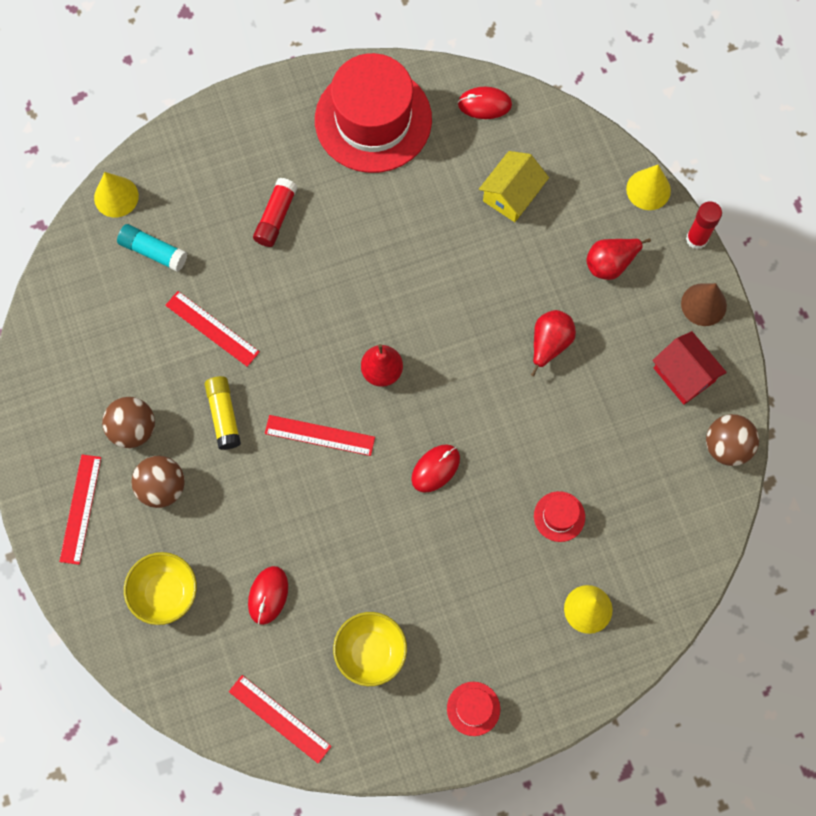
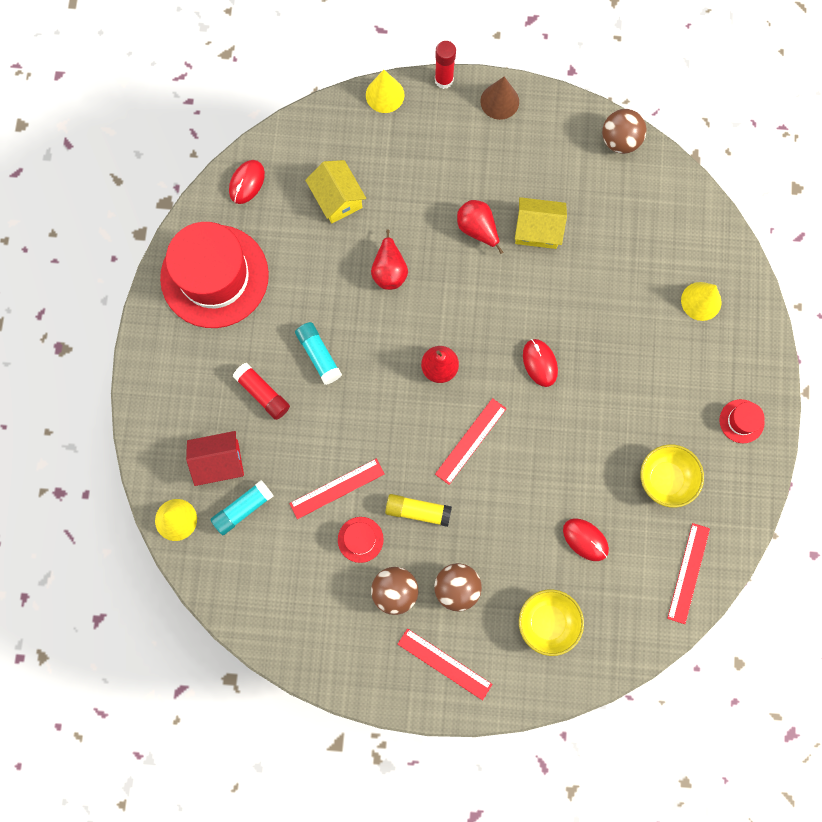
camera: 65 degrees left, 5 degrees up
(280, 718) = (688, 573): red ruler -> red ruler turned 45 degrees counterclockwise
(339, 251) = (319, 355): none -> turquoise glue stick
(559, 516) = (620, 288): red hat -> red hat (360, 539)
(580, 404) = (537, 230): none -> yellow house
(610, 264) = (433, 152): red pear -> red pear (389, 271)
(684, 375) = (549, 143): red house -> red house (219, 462)

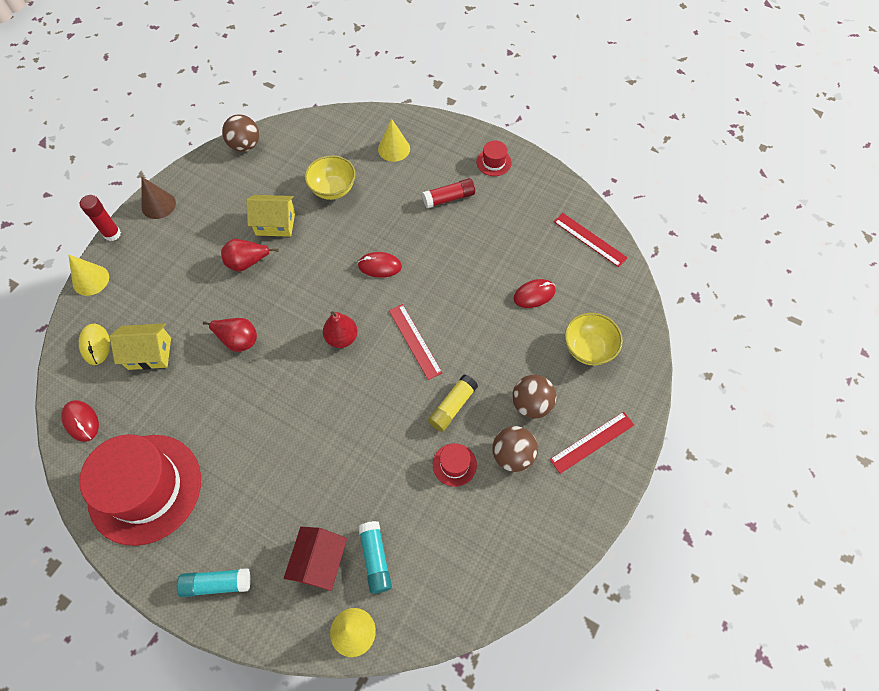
camera: 65 degrees left, 15 degrees down
(262, 393) = (279, 492): red glue stick -> red glue stick (449, 198)
(319, 355) = (274, 428): turquoise glue stick -> turquoise glue stick (217, 583)
(322, 145) = (95, 345): none -> yellow mouse
(337, 488) = (399, 465): red ruler -> none
(537, 230) = (275, 223): yellow house -> yellow house turned 60 degrees clockwise
(665, 479) = (513, 224): yellow bowl -> yellow bowl (333, 189)

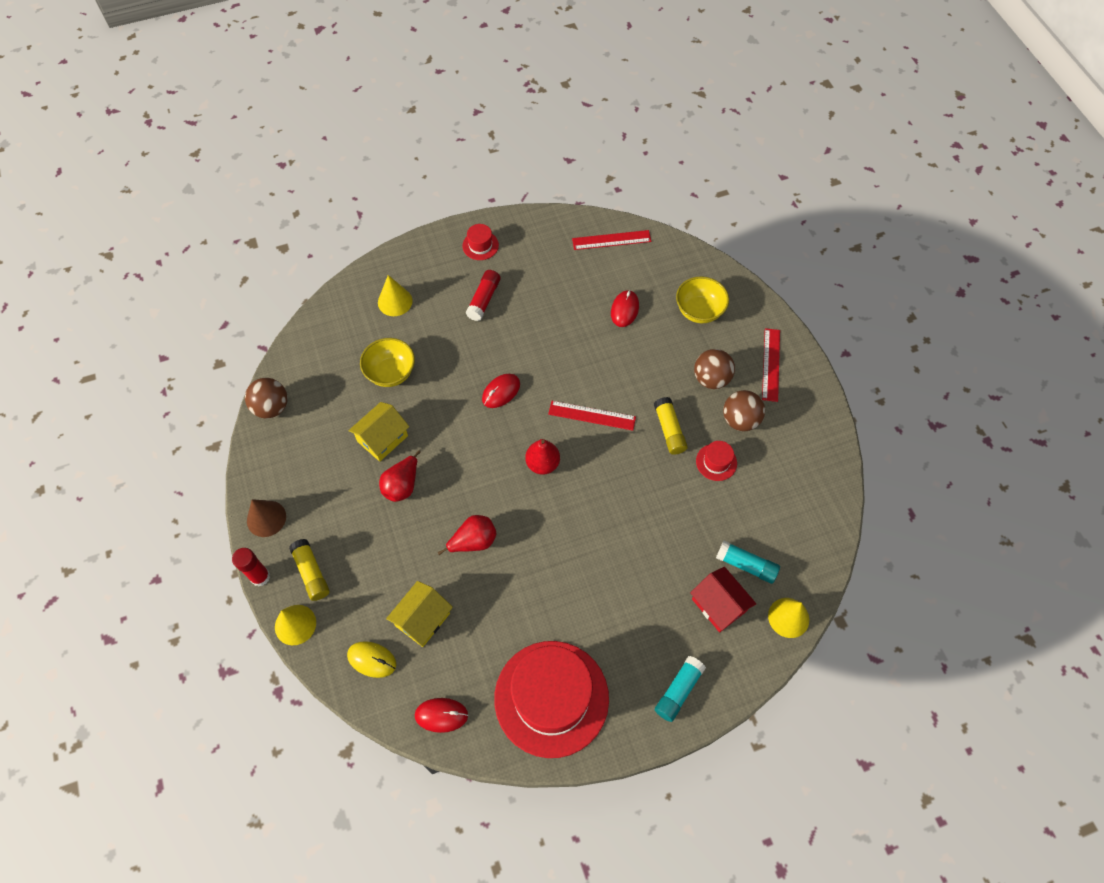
camera: 50 degrees left, 0 degrees up
(136, 260) = (311, 573): none -> yellow glue stick

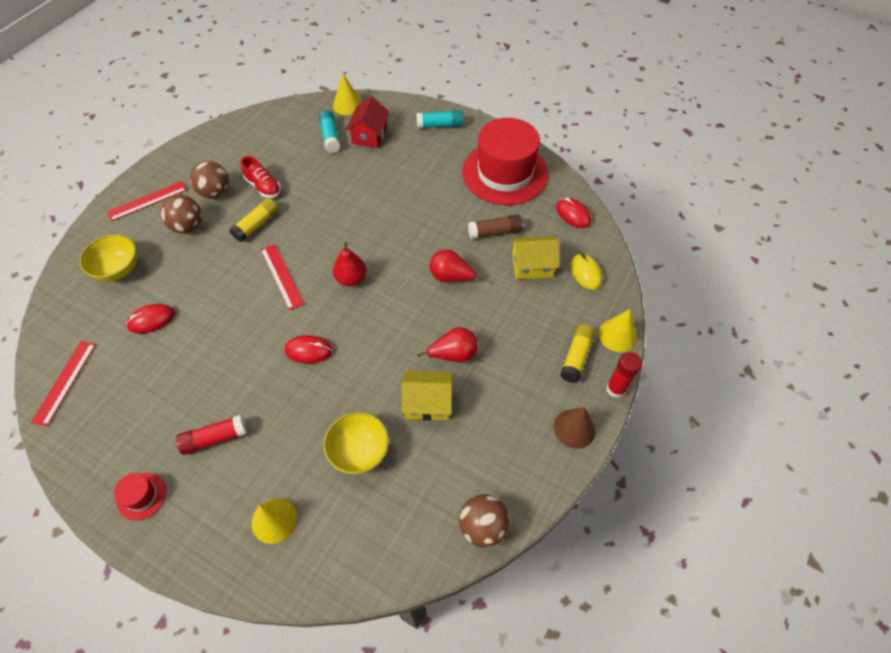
camera: 130 degrees left, 5 degrees down
(487, 620) = (494, 232): none -> brown glue stick
(611, 240) = (65, 382): red ruler -> red ruler turned 60 degrees clockwise
(716, 462) = (263, 187): red hat -> red shoe

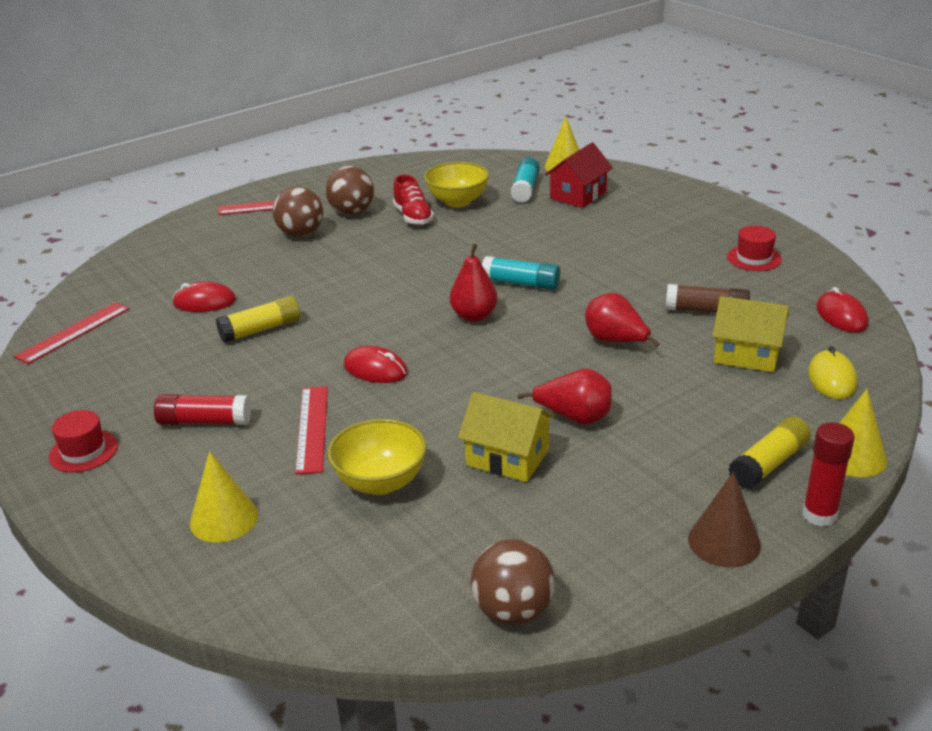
camera: 25 degrees right, 25 degrees down
(118, 269) = (198, 254): yellow bowl -> yellow bowl (457, 201)
(257, 225) = (383, 247): yellow glue stick -> yellow glue stick (261, 330)
(281, 276) = (384, 296): red ruler -> red ruler (312, 428)
(440, 125) = (681, 201): turquoise glue stick -> turquoise glue stick (521, 283)
(505, 173) = (754, 258): red hat -> red hat, size x0.40

